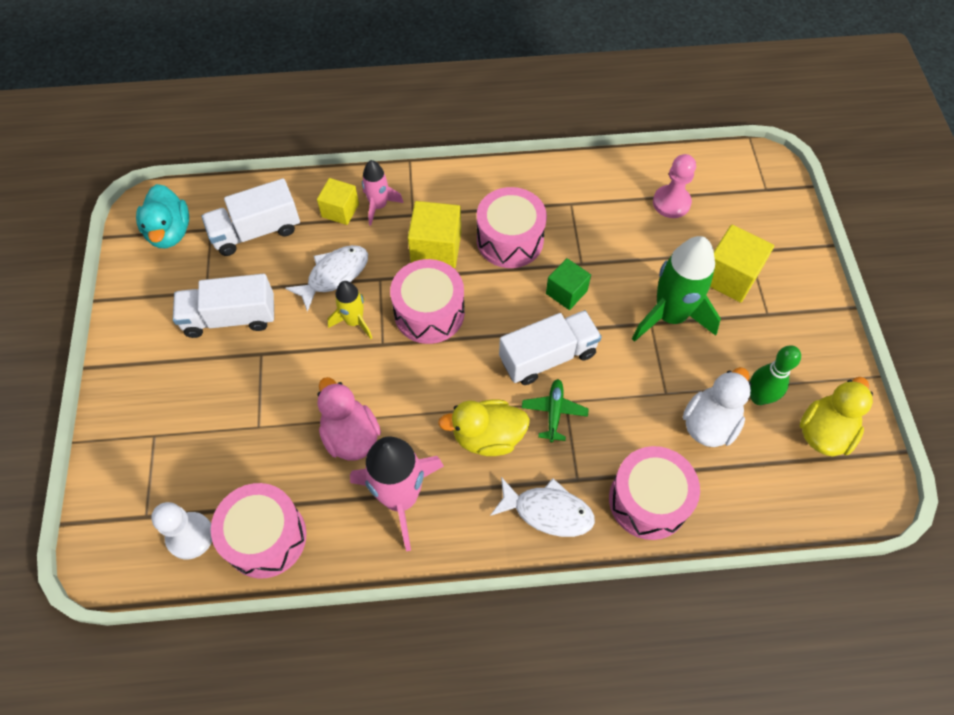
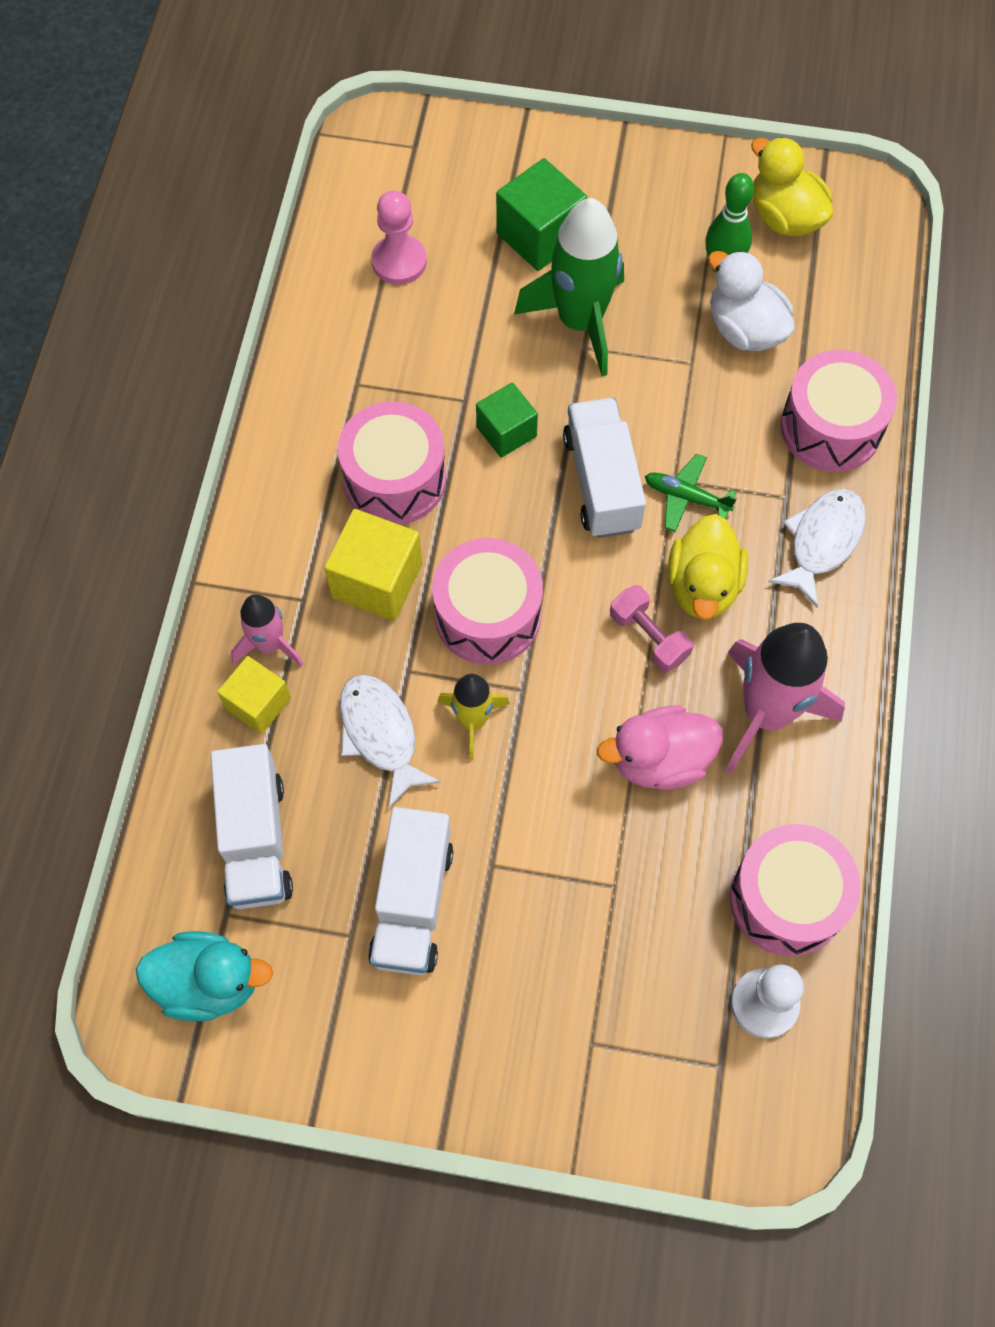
camera: 75 degrees left, 5 degrees up
(439, 410) = (649, 637): none -> pink dumbbell
(729, 276) = (540, 235): yellow cube -> green cube

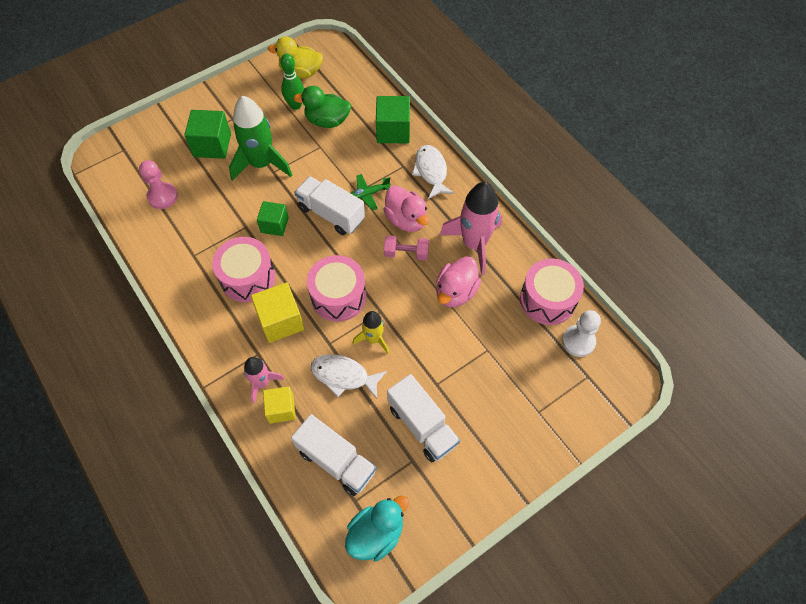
camera: 45 degrees left, 5 degrees down
(703, 586) = (406, 219): yellow duck -> pink duck
(745, 329) = (327, 121): white duck -> green duck
(830, 427) = (393, 131): pink drum -> green cube

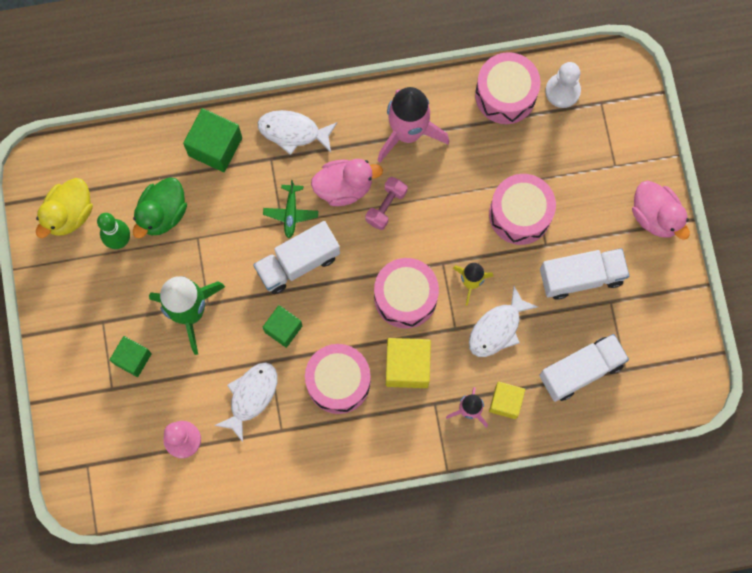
camera: 65 degrees left, 15 degrees up
(212, 145) = (133, 359): green cube -> green cube, size x0.66
(212, 225) = (251, 396): none -> white fish
(376, 533) = (662, 362): turquoise duck -> none
(452, 352) = (520, 214): none -> pink drum
(455, 292) = (455, 179): pink duck -> pink duck (655, 216)

